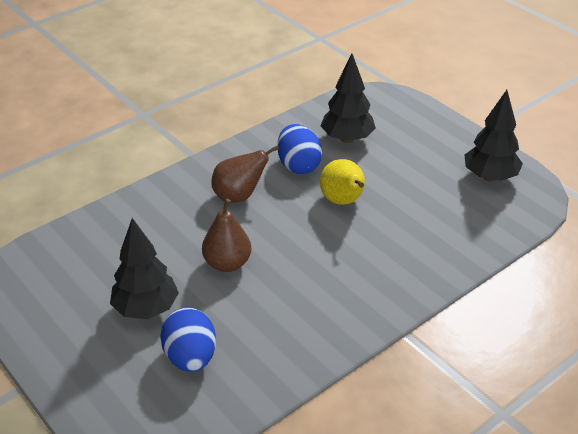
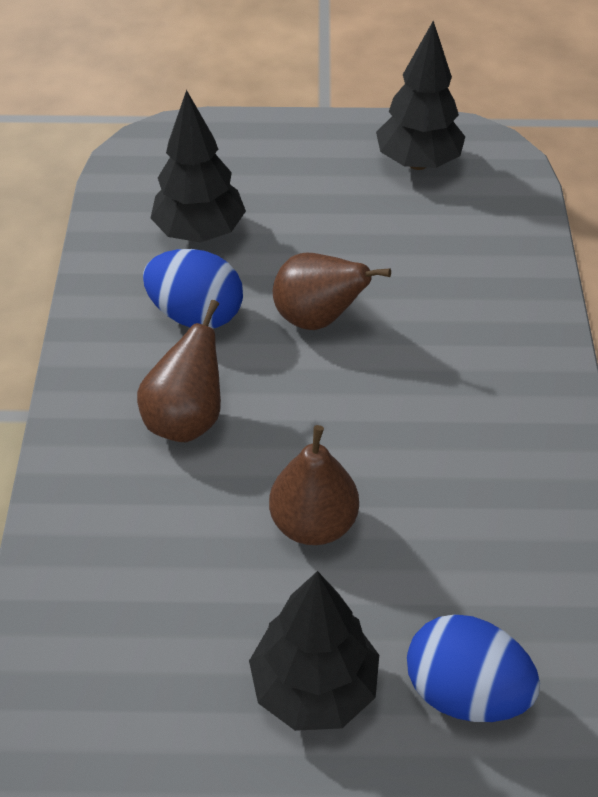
camera: 50 degrees left, 10 degrees up
(343, 201) = (318, 318): yellow pear -> brown pear

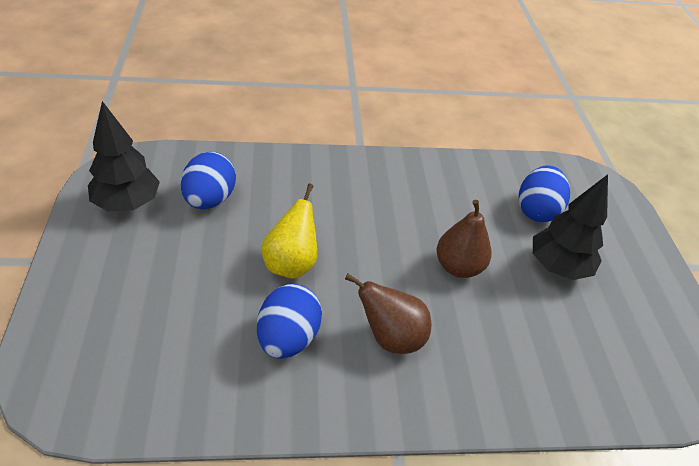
camera: 100 degrees left, 5 degrees down
(199, 232) = (190, 342): black tree -> none
(318, 318) = (291, 264): brown pear -> yellow pear
(435, 235) = (209, 200): none -> blue egg

